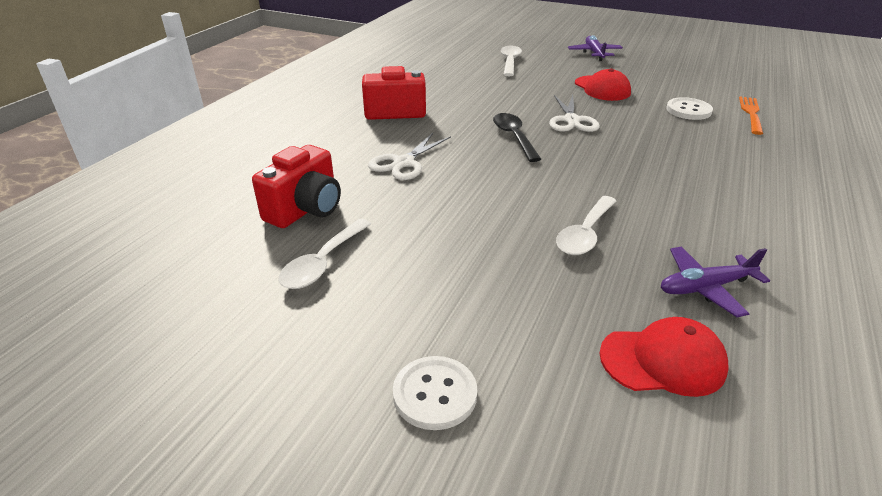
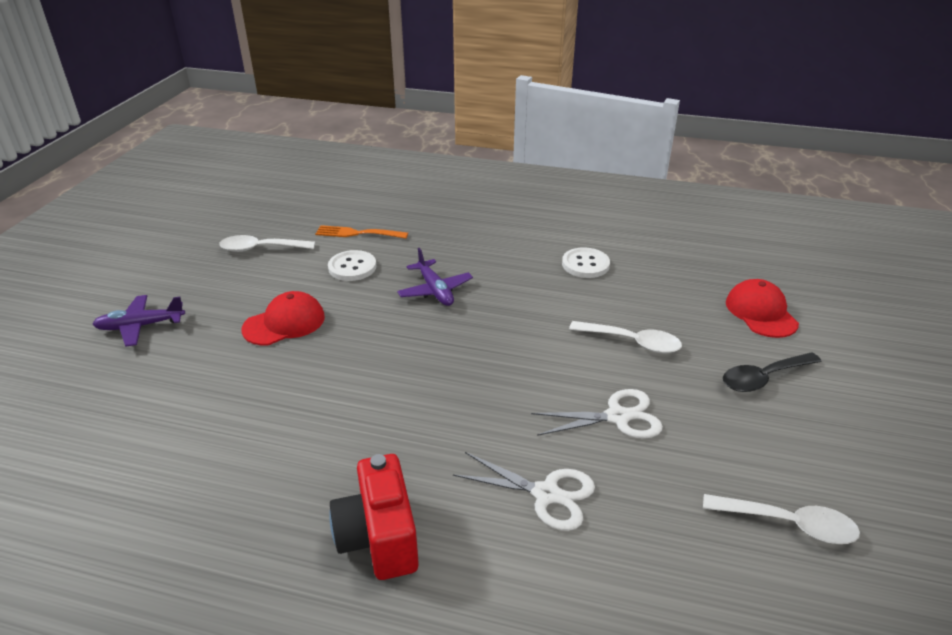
camera: 100 degrees left, 0 degrees up
(306, 210) = (704, 574): red camera -> none
(435, 394) = (876, 414): white button -> white button (585, 264)
(510, 62) = (156, 415): white spoon -> white spoon (261, 249)
(514, 137) = (446, 395): black spoon -> black spoon (763, 378)
(571, 120) = (389, 349): white scissors -> white scissors (617, 417)
(705, 287) = (670, 289): purple plane -> purple plane (435, 290)

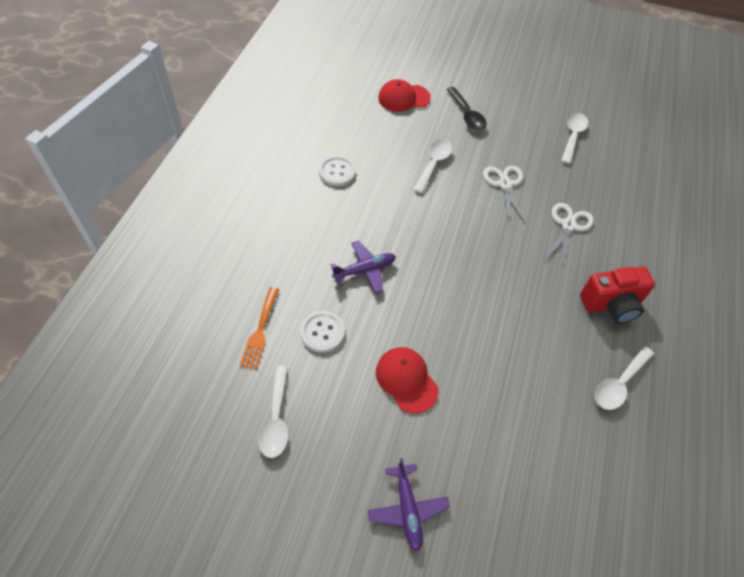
camera: 90 degrees left, 20 degrees up
(232, 529) = (619, 384): none -> white spoon

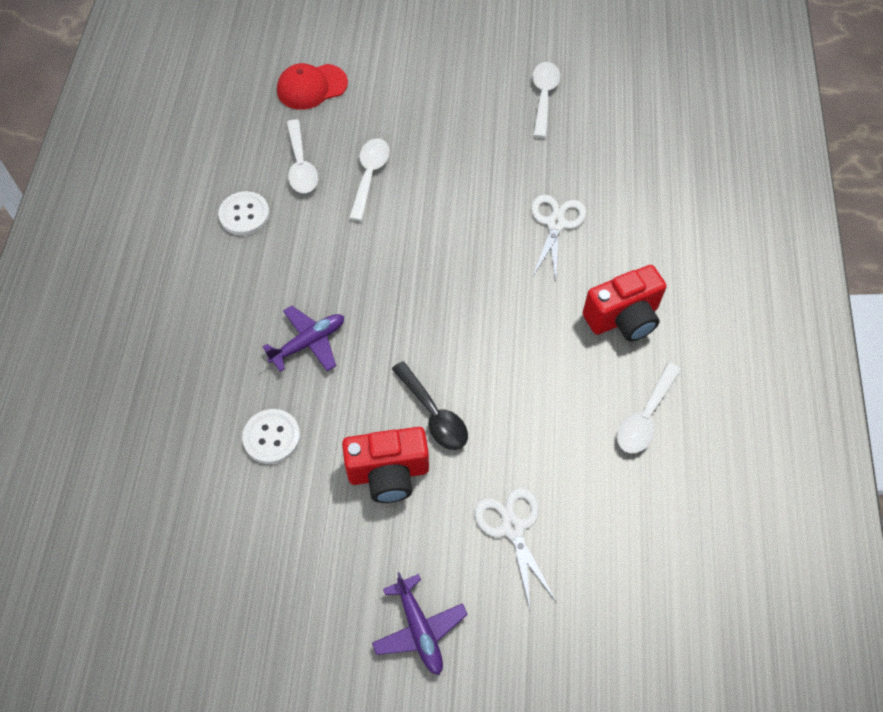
camera: 10 degrees left, 5 degrees up
(260, 330) = (192, 453): orange fork -> none
(276, 419) = (238, 560): white spoon -> white spoon (301, 165)
(406, 380) = (388, 473): red cap -> red camera
(467, 115) = (401, 94): black spoon -> black spoon (434, 414)
(504, 184) = (466, 184): white scissors -> white scissors (512, 528)

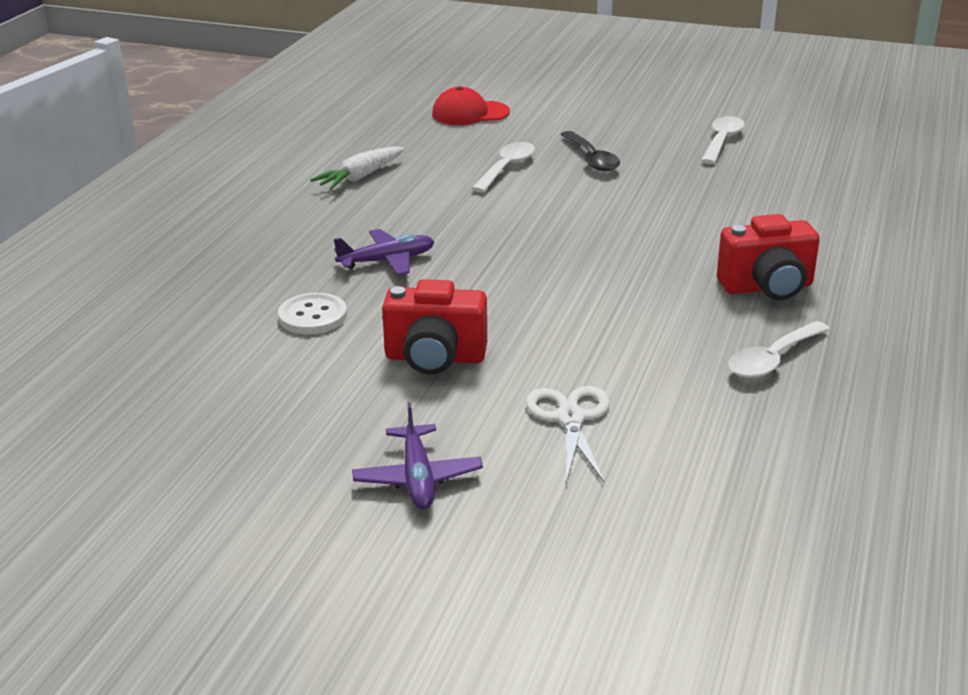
camera: 15 degrees right, 30 degrees down
(244, 215) = (360, 177): white button -> white carrot
(301, 165) = (435, 155): white spoon -> none
(434, 414) = (508, 324): black spoon -> black spoon (591, 159)
(555, 224) = (706, 218): white scissors -> none

